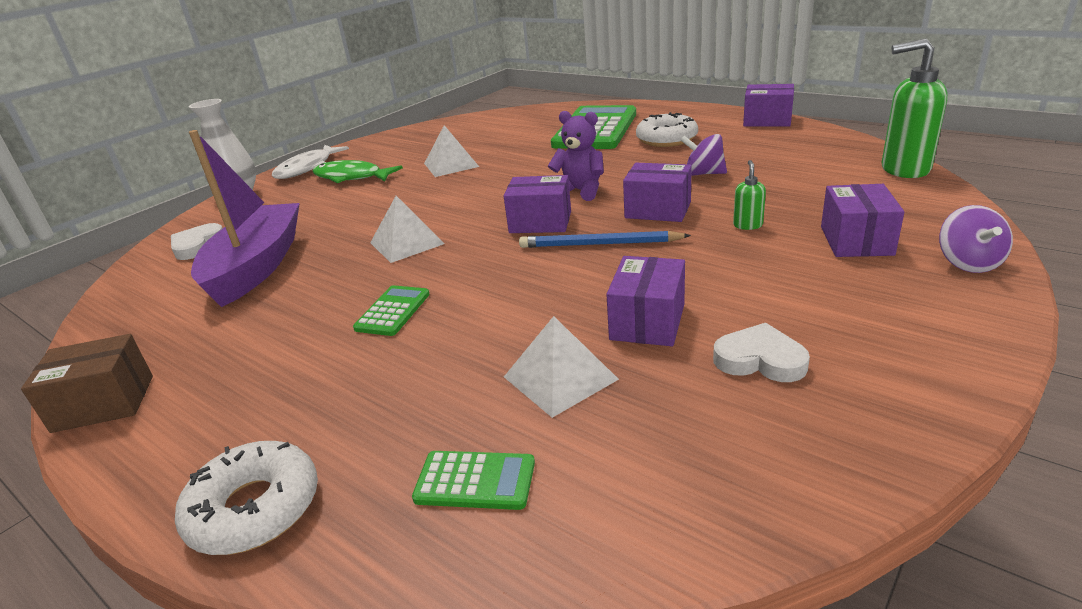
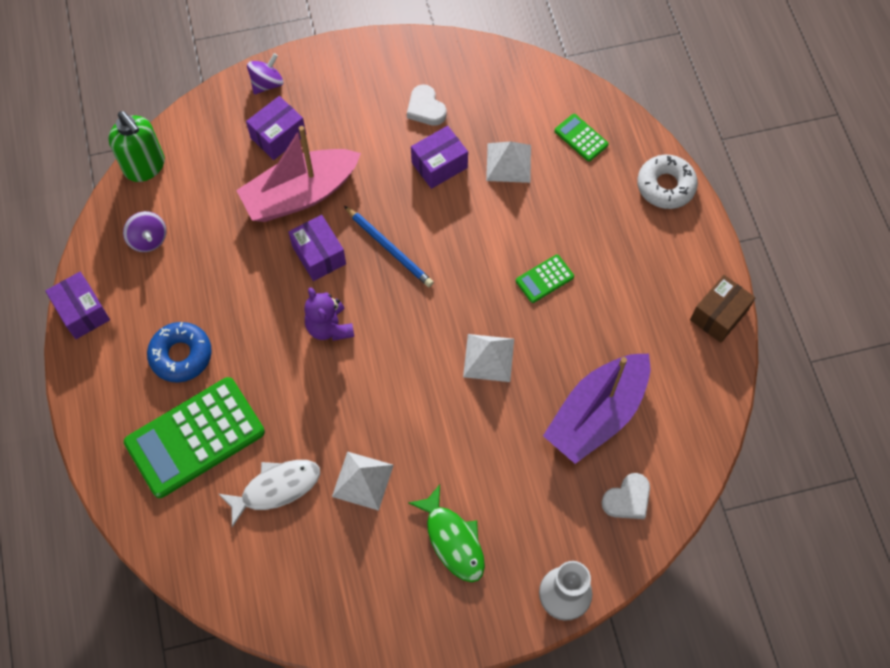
camera: 145 degrees left, 35 degrees up
(104, 403) = (718, 315): brown box -> brown box turned 75 degrees counterclockwise
(307, 168) = (475, 615): white fish -> white fish (276, 488)
(540, 222) = (393, 306): purple box -> none
(666, 139) = (181, 355): white donut -> blue donut
(703, 174) = (237, 273): purple spinning top -> purple spinning top (148, 239)
(747, 225) = (300, 194): green soap dispenser -> pink boat

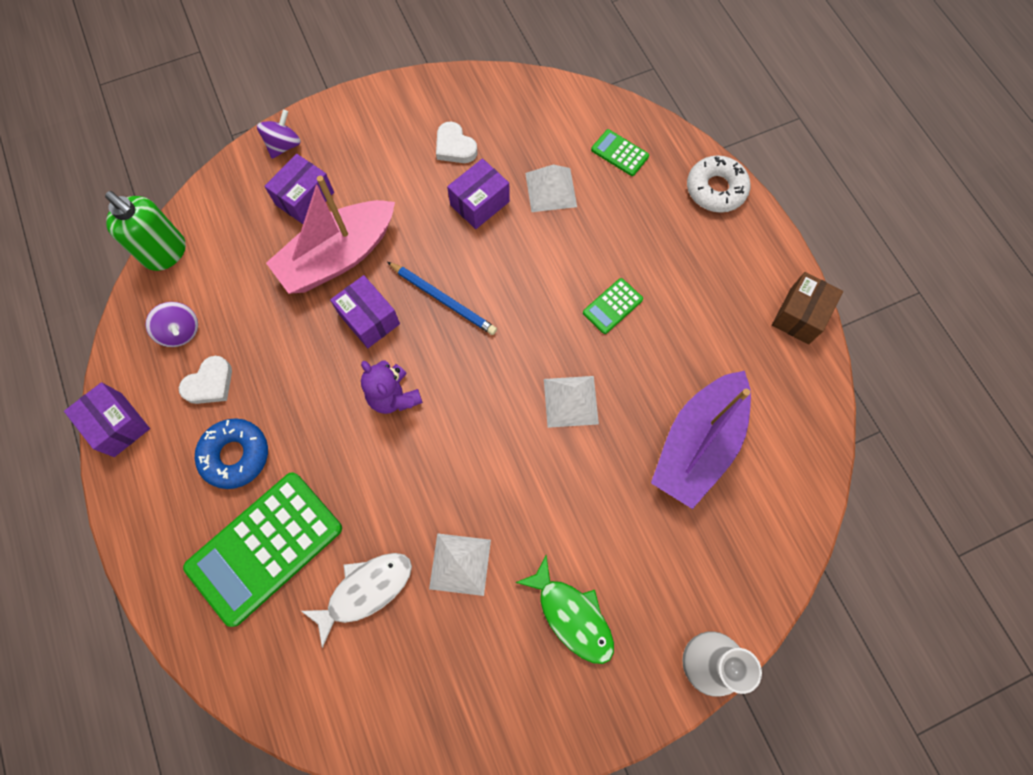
camera: 10 degrees left, 5 degrees up
(627, 499) = (750, 533): white heart -> white heart (210, 383)

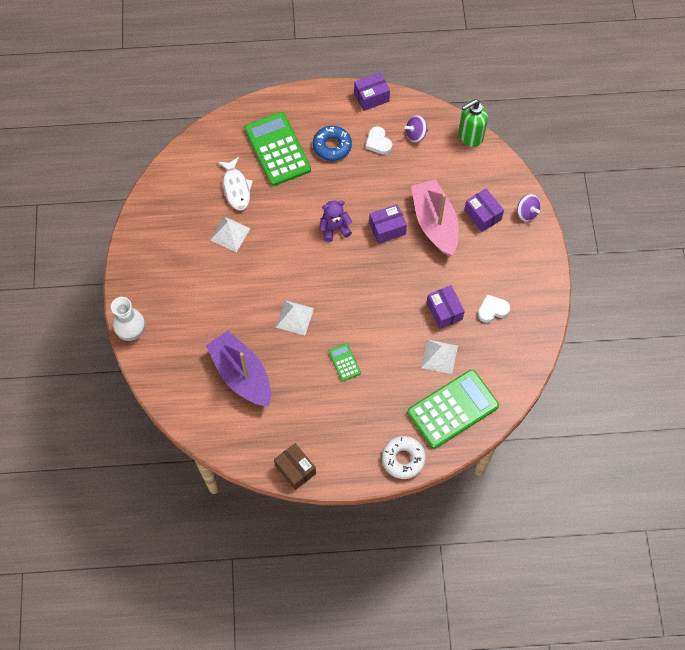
camera: 110 degrees right, 5 degrees down
(443, 299) = (385, 271): blue pencil -> none
(572, 615) = (182, 277): green fish -> none
(619, 153) = (452, 409): green calculator -> green calculator, size x2.23

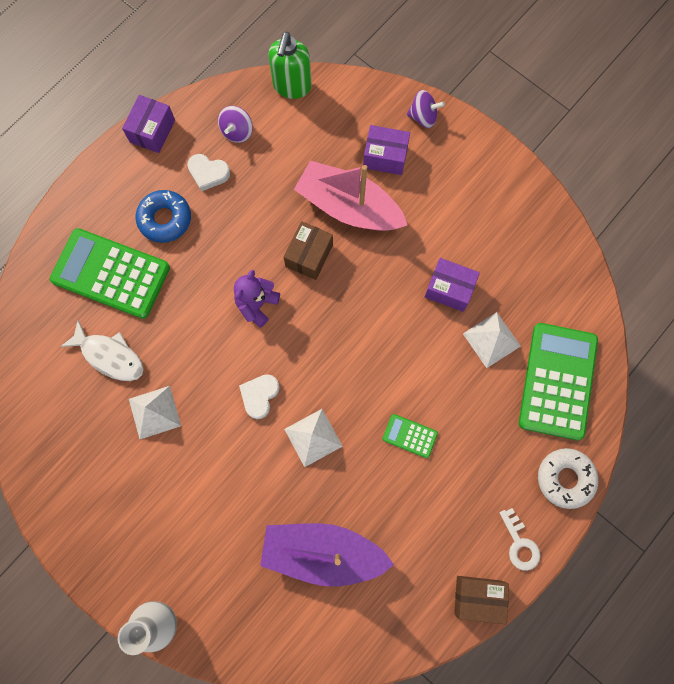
camera: 45 degrees left, 10 degrees up
(344, 466) = (519, 544): none -> white key
(387, 229) = (309, 255): purple box -> brown box
(492, 310) = (491, 244): white heart -> white heart (259, 396)

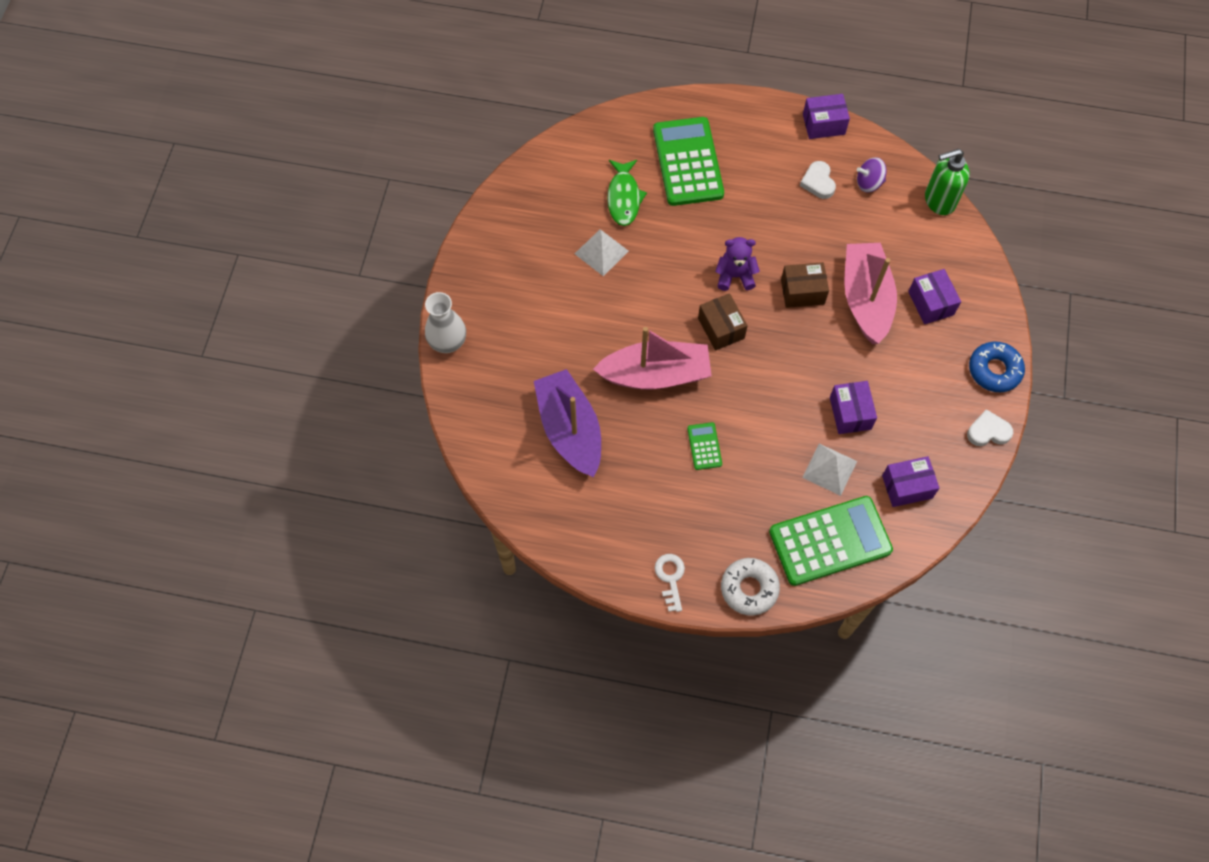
camera: 60 degrees right, 10 degrees down
(109, 356) = (624, 197): white fish -> green fish
(165, 219) = (758, 173): blue donut -> blue donut (994, 370)
(259, 396) = (663, 318): white heart -> white heart (988, 431)
(313, 437) = (655, 374): white pyramid -> pink boat
(423, 117) = (990, 313): purple spinning top -> none
(478, 597) = (606, 566): brown box -> brown box (721, 328)
(519, 544) = (670, 578): white key -> white key turned 135 degrees clockwise
(542, 286) = (907, 487): none -> purple box

